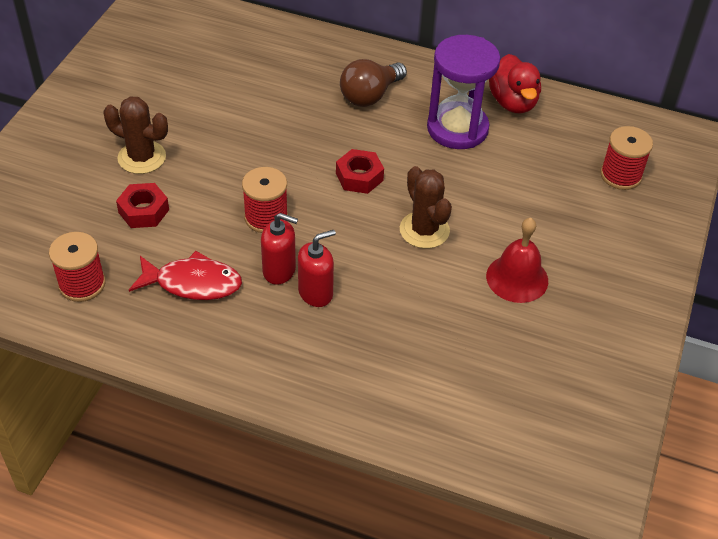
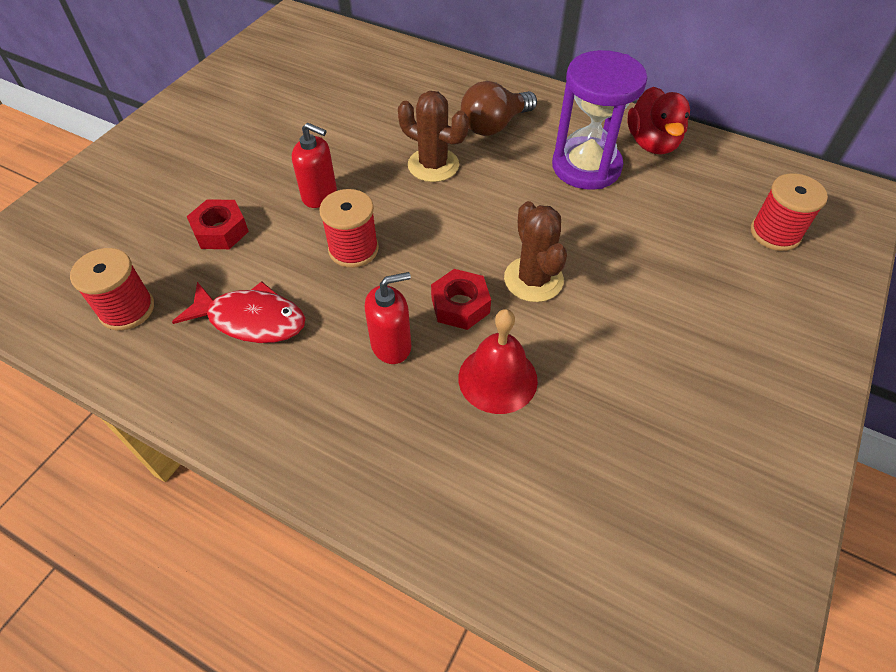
camera: 10 degrees right, 5 degrees up
(142, 157) = (236, 173): brown cactus -> brown cactus (433, 165)
(279, 270) = (354, 314): red soap dispenser -> red soap dispenser (320, 195)
(359, 177) = (467, 211): red nut -> red nut (460, 305)
(517, 278) = (640, 350): red bell -> red bell (497, 379)

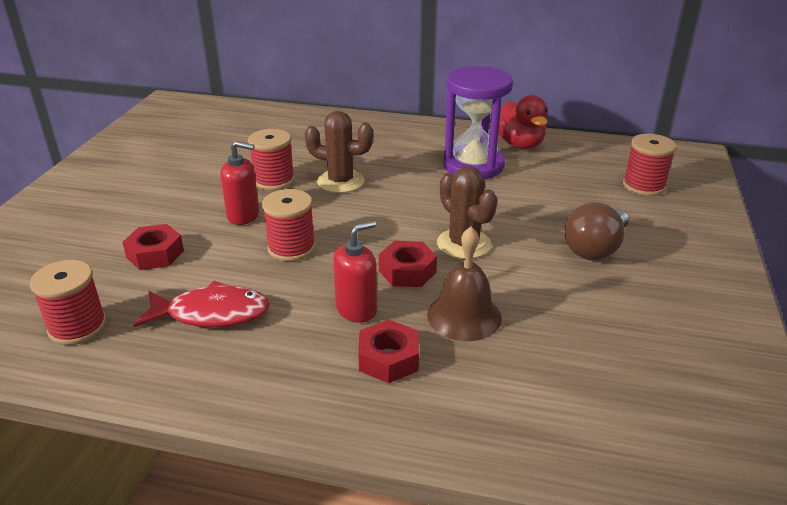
camera: 15 degrees left, 20 degrees down
(365, 151) = (274, 180): none -> red spool
(401, 417) = (388, 359): none -> red nut
(494, 125) = (383, 149): brown light bulb -> brown light bulb (595, 249)
(497, 379) = (464, 316): red bell -> brown bell

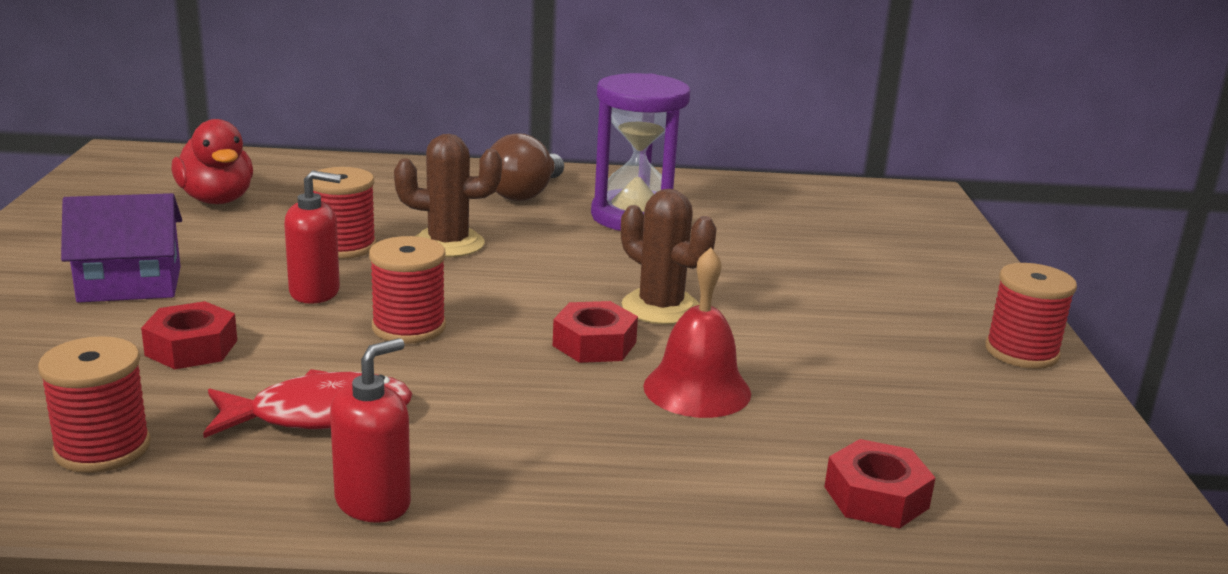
camera: 15 degrees left, 10 degrees down
(137, 202) = (130, 284): none -> purple house
(356, 309) = (540, 393): red soap dispenser -> red soap dispenser (373, 502)
(388, 359) = (612, 446): red nut -> red nut (876, 497)
(464, 316) = (697, 389): brown bell -> red bell
(519, 144) = (690, 190): red duck -> red duck (217, 200)
(595, 249) = (841, 303): brown light bulb -> brown light bulb (525, 194)
(644, 186) = (875, 230): red spool -> red spool (1021, 352)

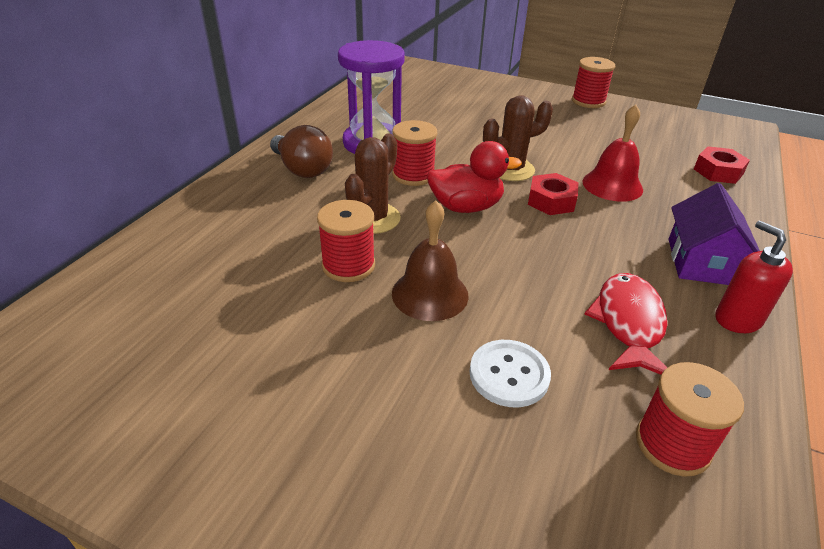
camera: 65 degrees left, 15 degrees up
(130, 284) = (360, 402): purple house -> purple house (701, 261)
(191, 348) = (509, 375): red nut -> white button
(217, 200) = (184, 321): red duck -> red duck (466, 207)
(315, 292) = (430, 294): red soap dispenser -> brown bell
(409, 327) = (506, 262): red spool -> red spool (413, 175)

